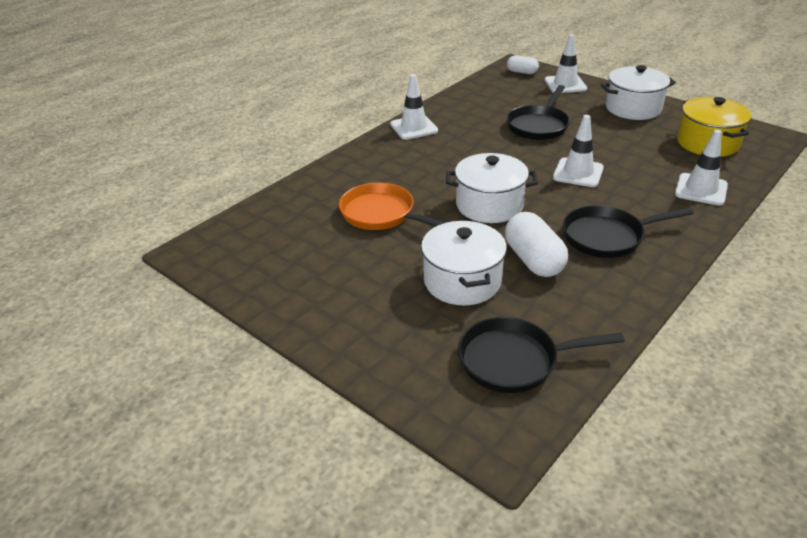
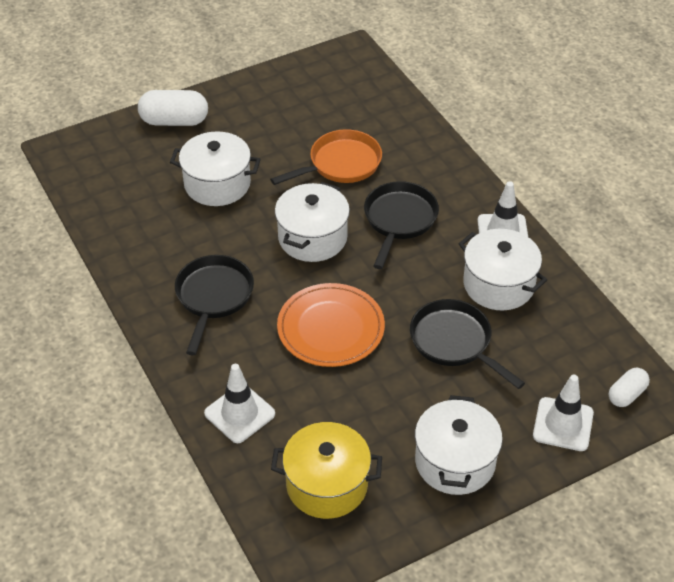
camera: 110 degrees right, 10 degrees up
(469, 120) = (498, 285): none -> white pot
(514, 360) = (118, 181): black pan -> black pan (399, 220)
(533, 260) = (215, 235): white capsule -> white capsule (174, 121)
(578, 173) = (331, 328): white traffic cone -> orange plate

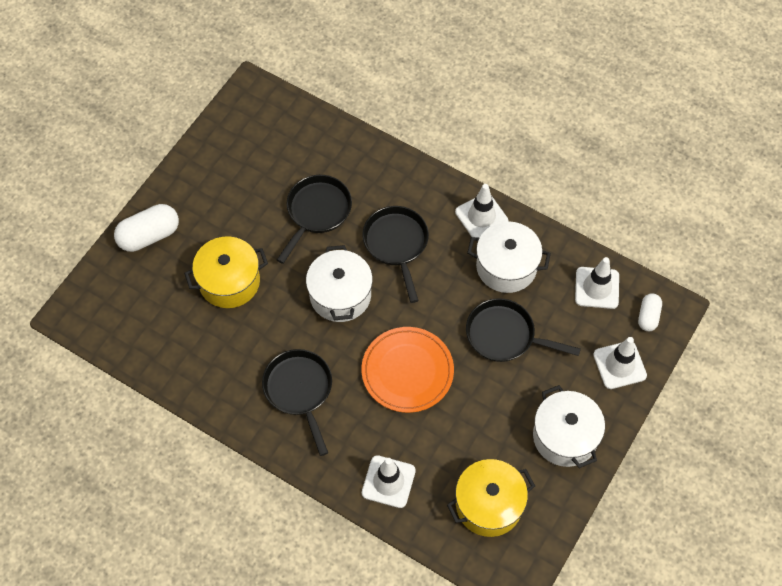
camera: 30 degrees left, 15 degrees up
(217, 184) = (229, 282): white pot -> yellow pot
(341, 164) = (317, 212): orange pan -> black pan
(585, 344) = (597, 288): none -> white traffic cone

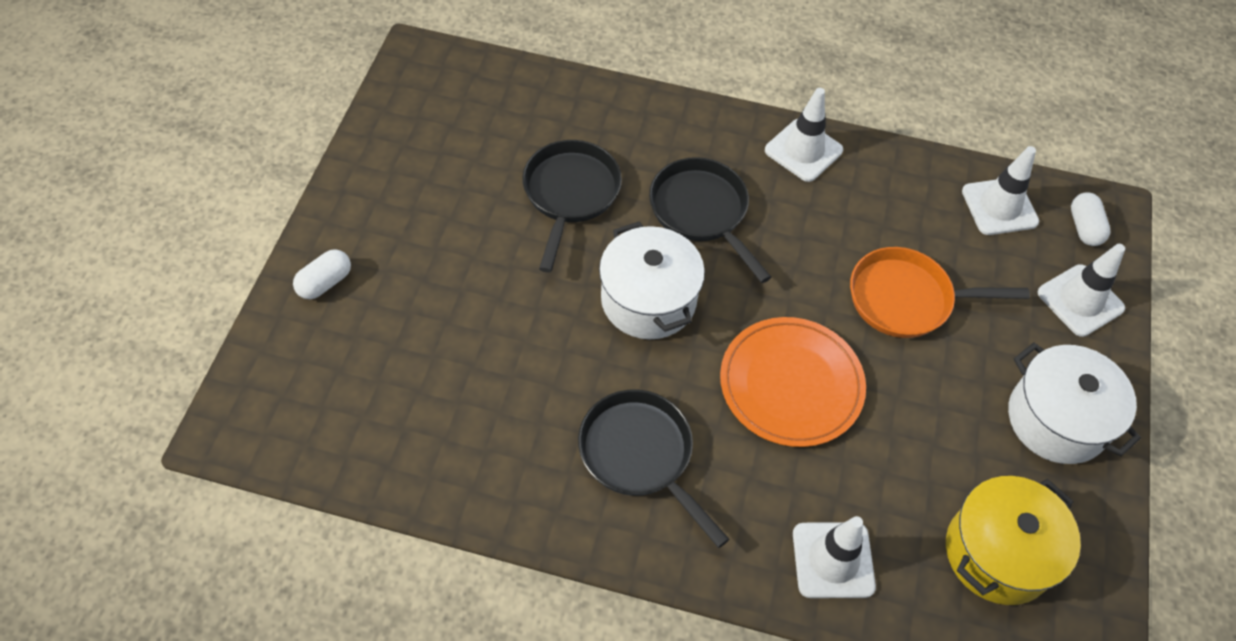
camera: 20 degrees left, 5 degrees down
(149, 235) = (325, 282): white capsule -> white capsule, size x0.59
(229, 282) = (473, 320): yellow pot -> none
(505, 335) = (906, 299): black pan -> orange pan
(506, 267) = (866, 207): white pot -> none

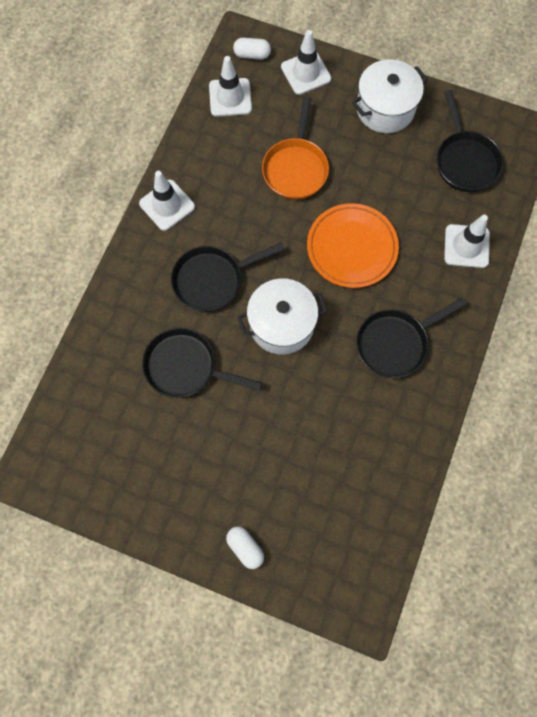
camera: 80 degrees left, 15 degrees up
(997, 553) = (465, 161): yellow pot -> black pan

